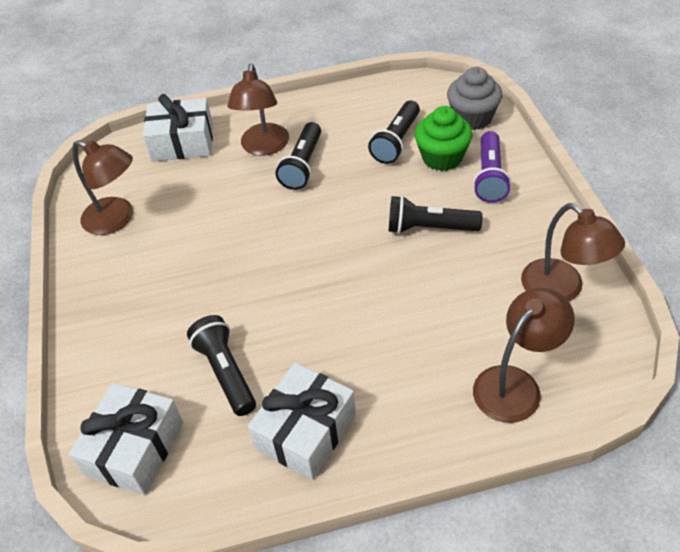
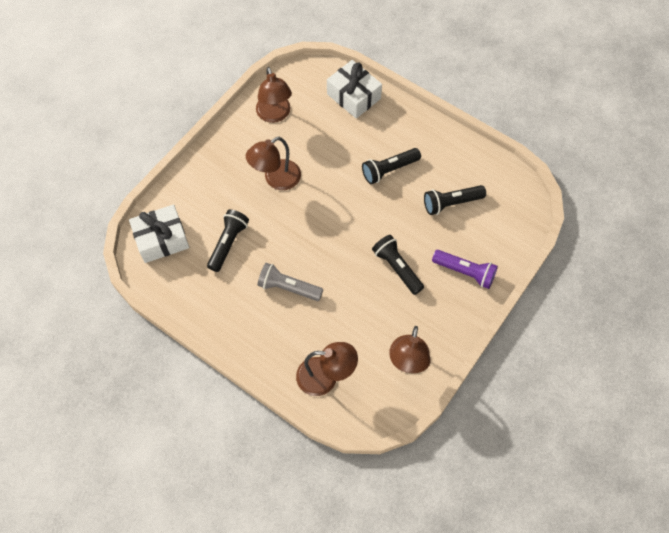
camera: 45 degrees right, 15 degrees up
(264, 147) = (386, 139): brown lamp -> brown lamp (276, 179)
(306, 431) = (225, 302): white gift -> none
(353, 346) = (288, 287): none -> grey flashlight
(442, 157) = (459, 236): green cupcake -> none
(472, 118) = (509, 230): grey cupcake -> none
(489, 177) = (465, 272): purple flashlight -> purple flashlight turned 120 degrees counterclockwise

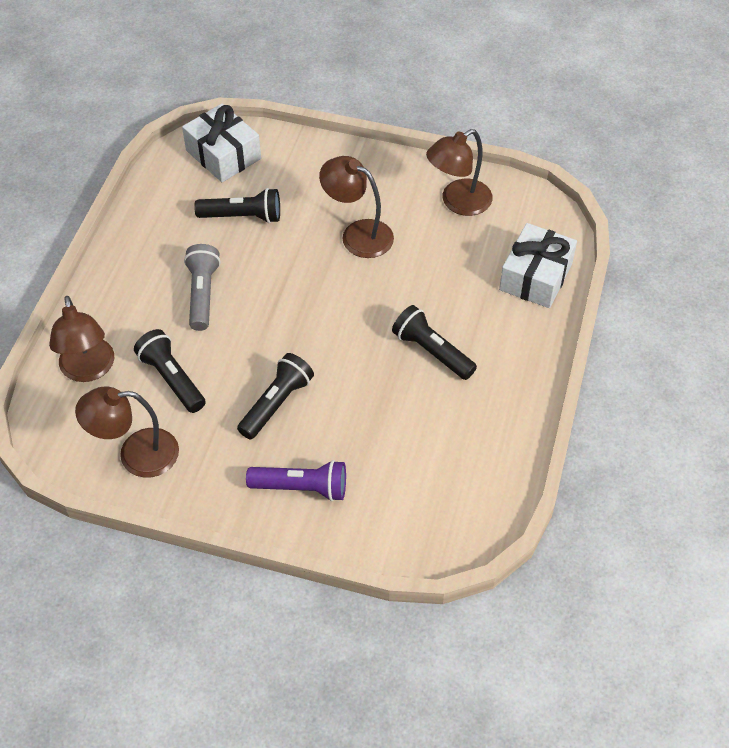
camera: 70 degrees right, 10 degrees down
(451, 203) = (411, 441): black flashlight -> black flashlight (172, 379)
(465, 272) = (301, 488): purple flashlight -> purple flashlight turned 90 degrees counterclockwise

